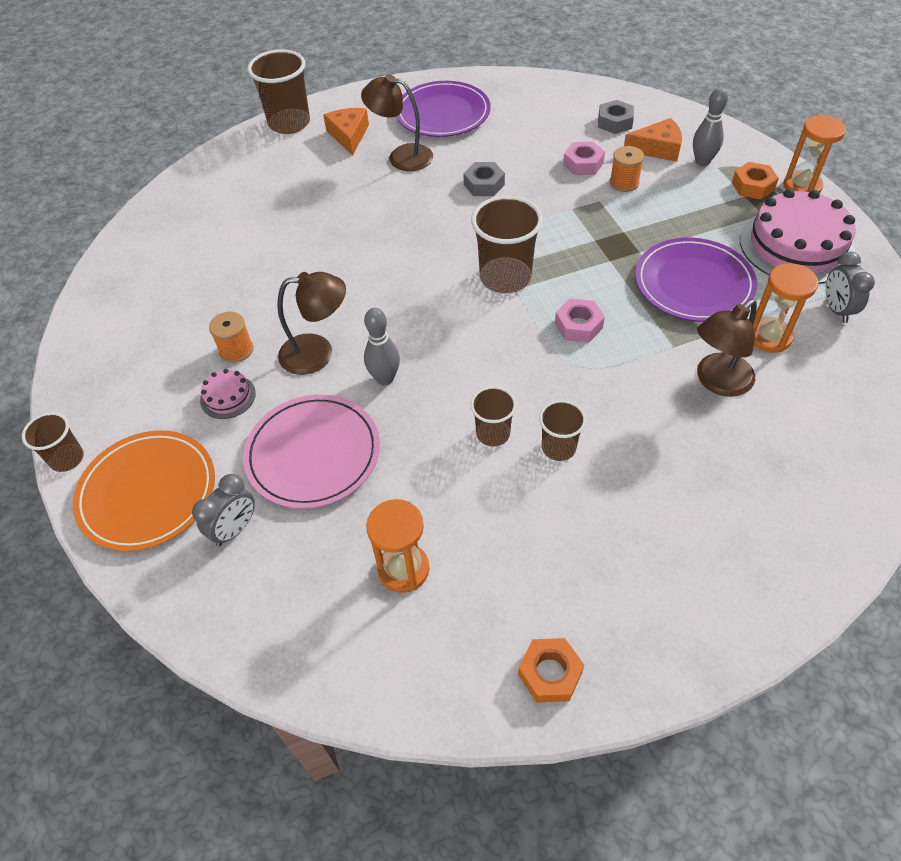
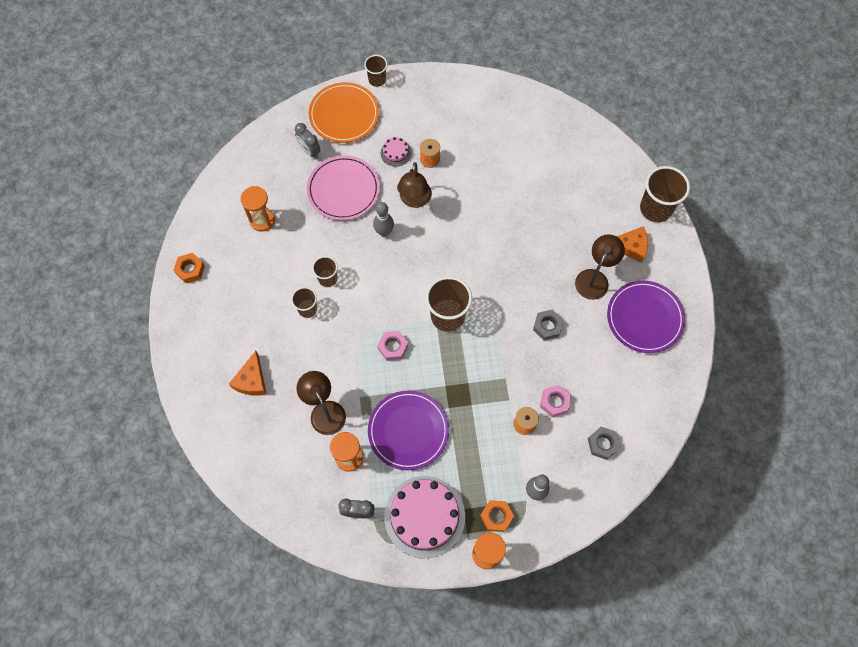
camera: 100 degrees right, 15 degrees up
(657, 148) = (560, 464): orange cheese -> orange cheese (251, 380)

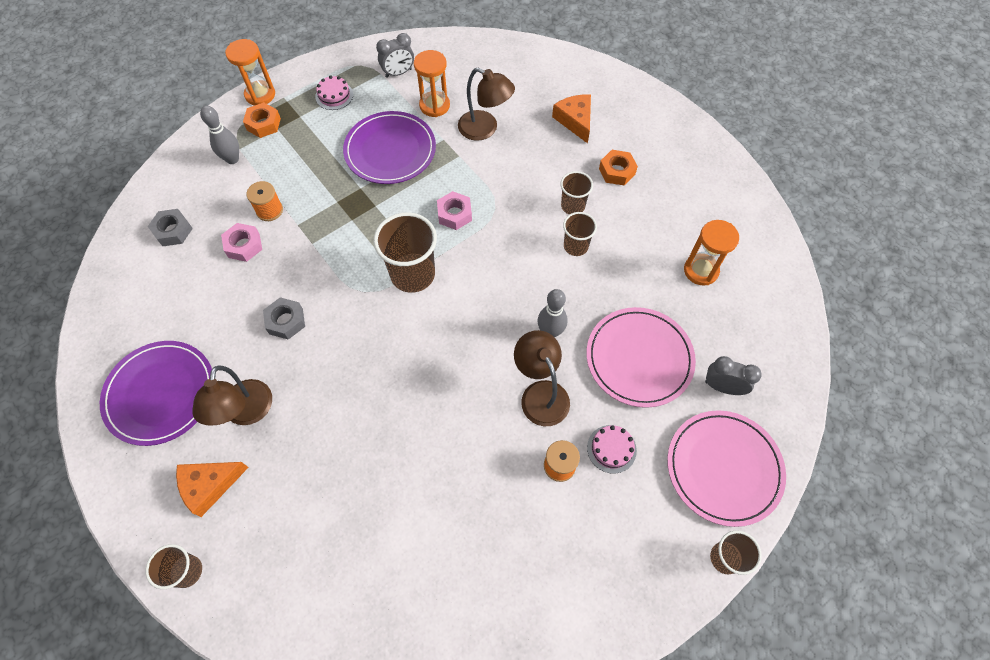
camera: 150 degrees right, 5 degrees down
(190, 270) = (726, 182): orange nut -> orange nut (617, 171)
(344, 114) = (723, 468): orange plate -> pink plate
(424, 516) = (334, 95): pink cake -> pink cake, size x0.45
(655, 209) = (187, 571): brown cup -> brown cup, size x0.57

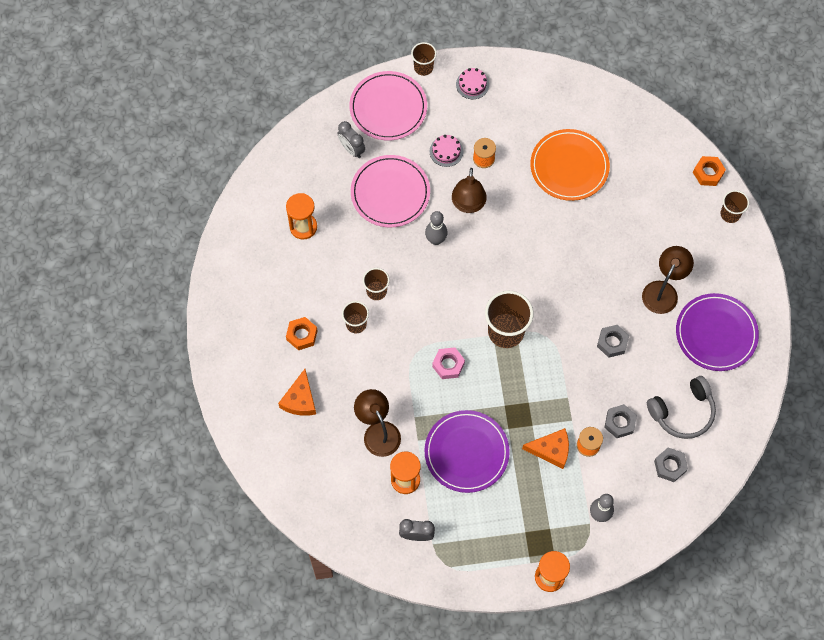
camera: 150 degrees left, 5 degrees up
(175, 288) = (682, 412): none -> grey headphones
(209, 485) = (702, 256): orange cheese -> orange cheese (551, 450)
(244, 245) = (619, 423): pink nut -> grey nut
(263, 124) = (559, 540): orange nut -> orange nut (708, 173)
(334, 95) = (485, 539): pink cake -> pink cake (472, 84)
(442, 518) = (569, 166): none -> orange plate

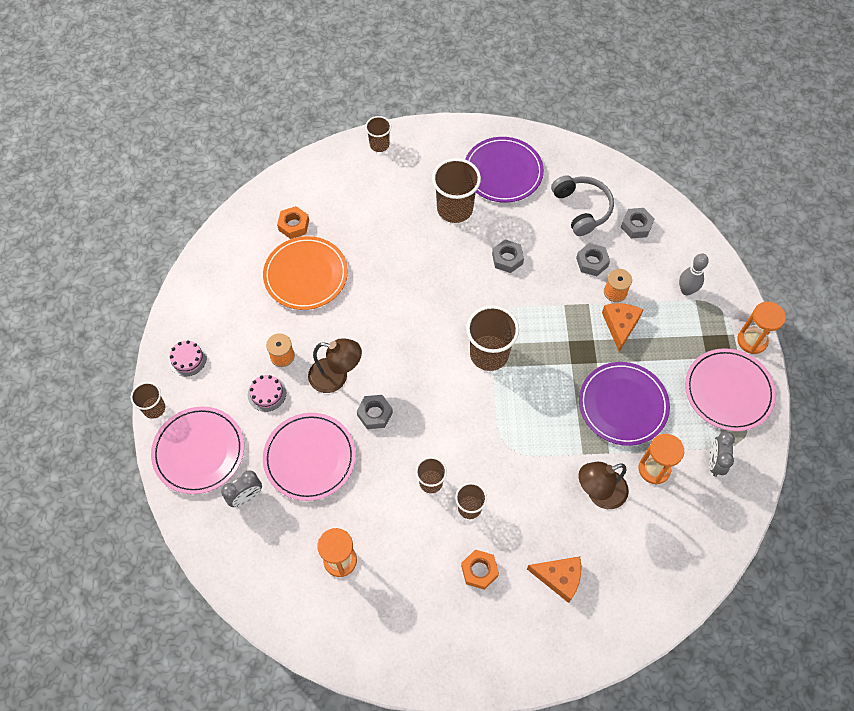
camera: 85 degrees left, 5 degrees down
(436, 240) = (375, 414): grey bowling pin -> grey nut
(448, 365) = (524, 414): pink nut -> none
(491, 551) = (728, 391): none -> pink plate
(663, 290) = (455, 209): brown lamp -> brown cup
(708, 173) = (332, 156): orange nut -> orange nut (294, 225)

